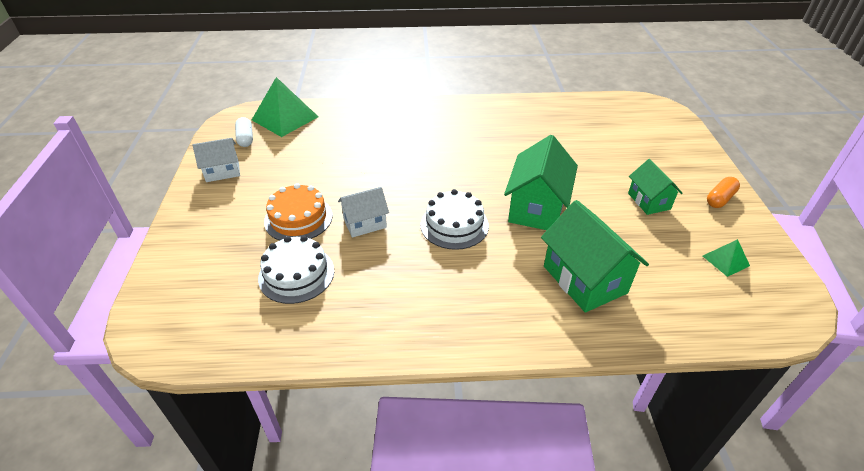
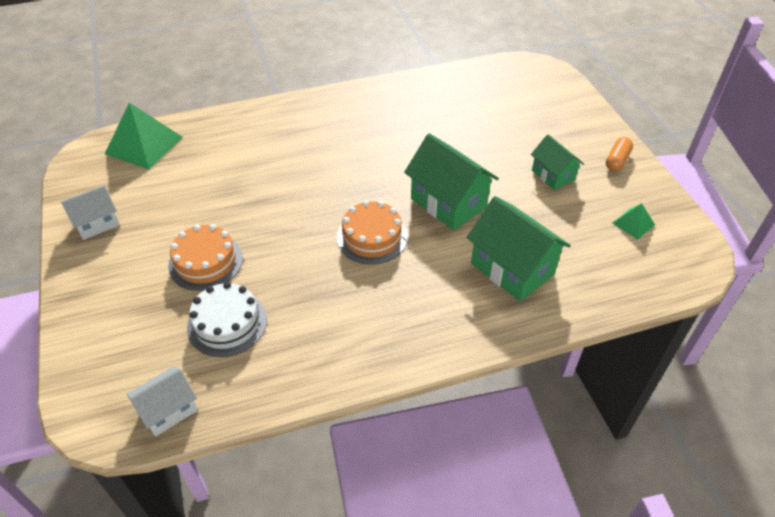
camera: 15 degrees left, 5 degrees up
(245, 138) = (107, 178): white capsule -> none
(365, 223) = (279, 253): white house -> white house (168, 410)
(454, 225) = (372, 237): white cake -> orange cake
(536, 208) = (448, 203): green house -> green house turned 45 degrees counterclockwise

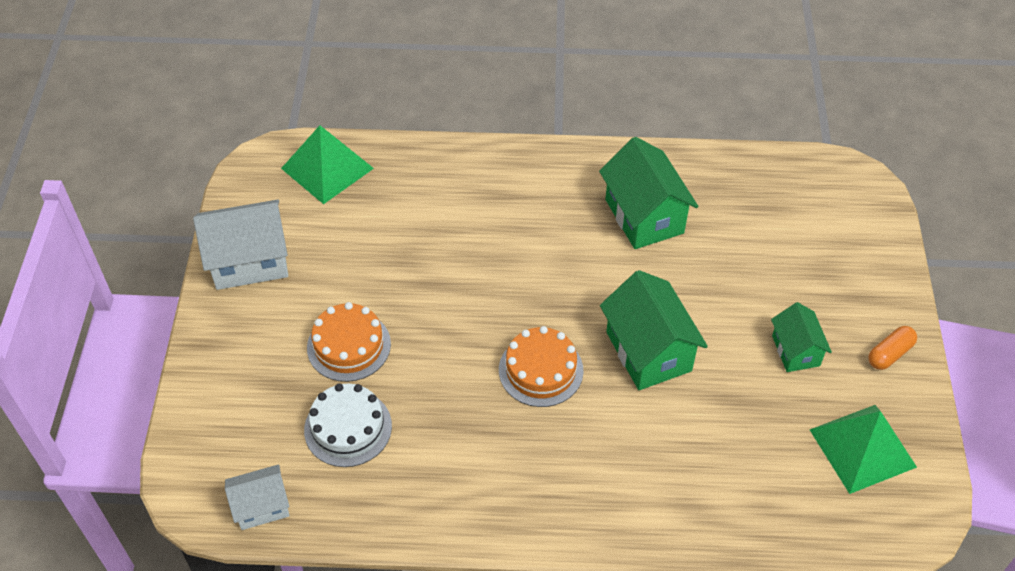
camera: 20 degrees right, 5 degrees up
(97, 223) = (249, 261): white house -> white house, size x1.68
(512, 269) = (684, 461): green house -> green house (644, 216)
(633, 223) = (862, 448): green pyramid -> green pyramid, size x2.01

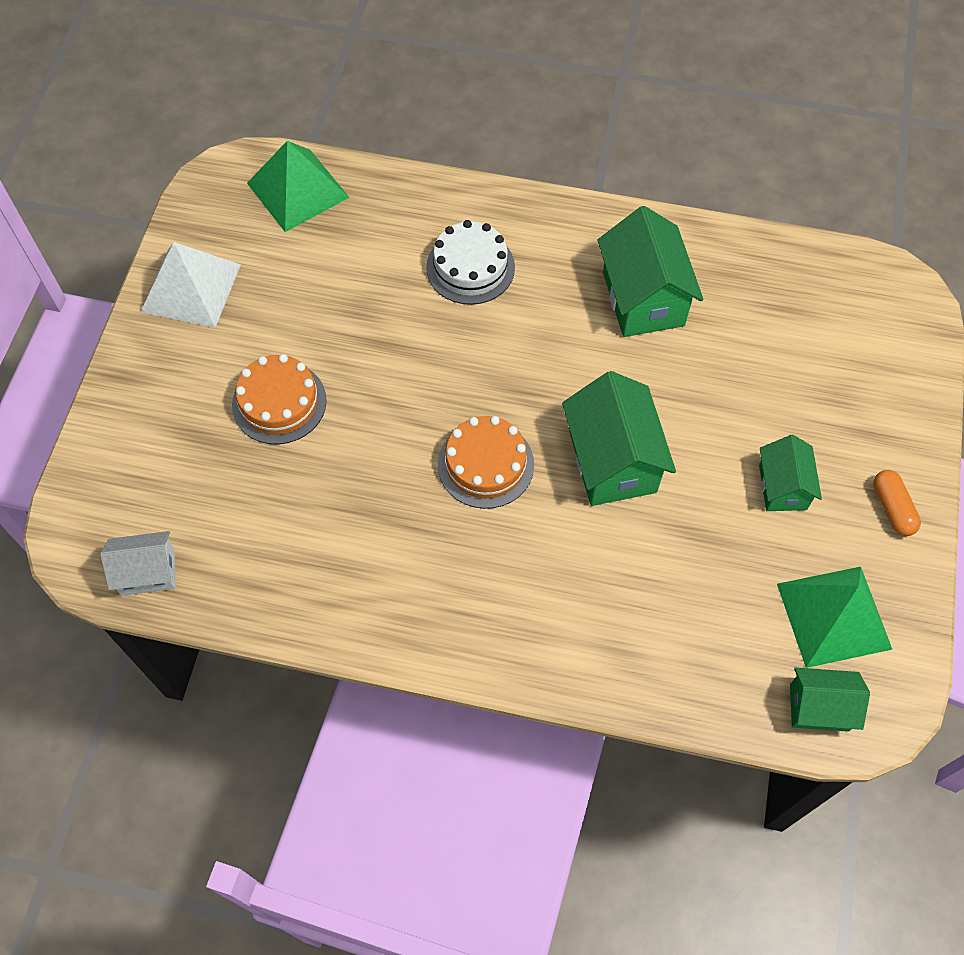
camera: 10 degrees right, 10 degrees up
(249, 261) = (191, 288): white house -> white pyramid
(348, 428) = (259, 497): white cake -> white cake (470, 267)
(868, 524) = (819, 707): none -> green house
(889, 354) = (892, 508): orange capsule -> orange capsule turned 75 degrees counterclockwise

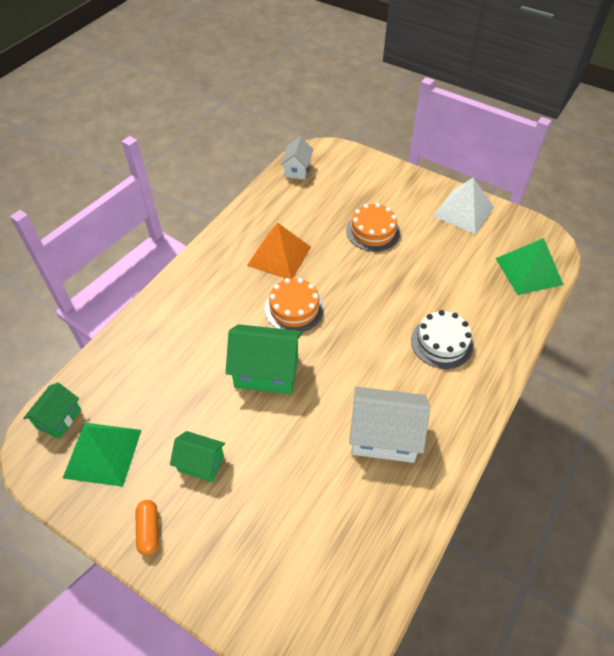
camera: 110 degrees right, 10 degrees down
(384, 524) = (279, 256): none -> orange pyramid
(643, 299) = (384, 436): green house -> white house
(892, 508) = (149, 530): orange capsule -> orange capsule turned 75 degrees clockwise

